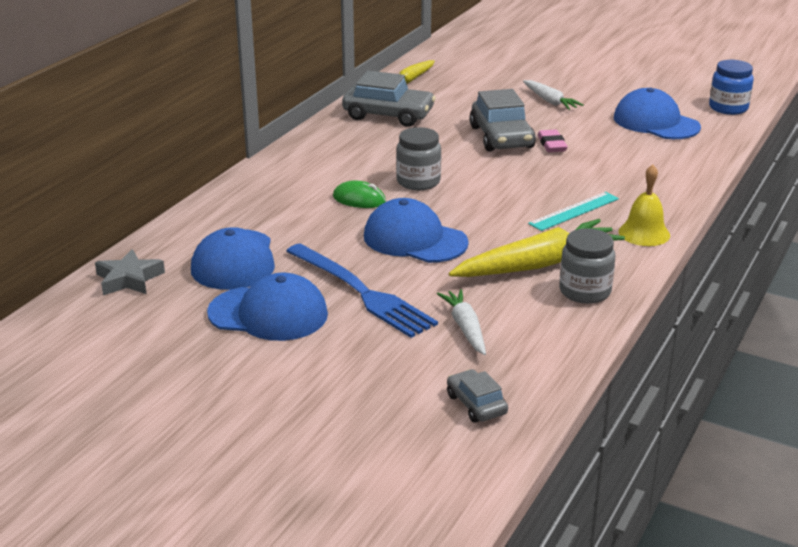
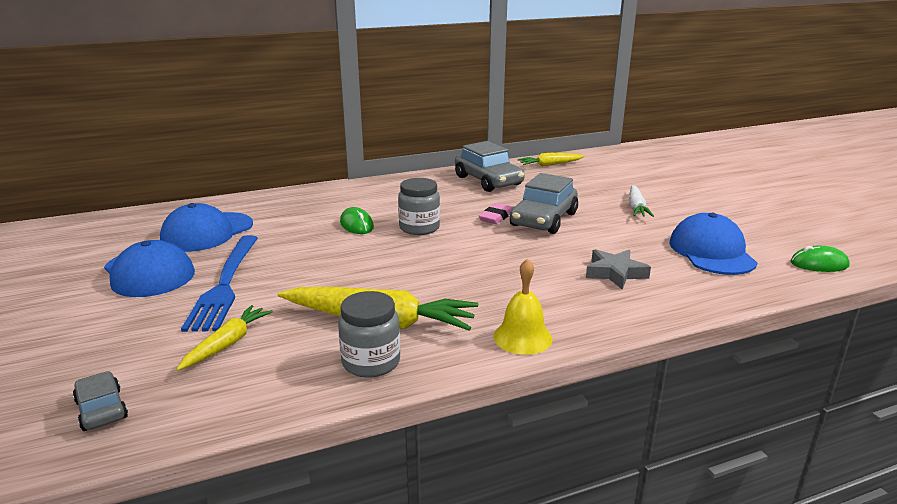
camera: 40 degrees right, 5 degrees down
(129, 279) = (138, 220): grey star -> grey star (615, 273)
(414, 239) = (334, 264): blue cap -> none
(465, 328) = (227, 344): white carrot -> yellow carrot
(476, 404) = (101, 409): grey car -> grey car turned 45 degrees counterclockwise
(551, 145) = (576, 238): pink eraser -> pink eraser (496, 217)
(574, 211) = (495, 293): turquoise ruler -> none
(728, 108) = (819, 264): blue jar -> green mouse

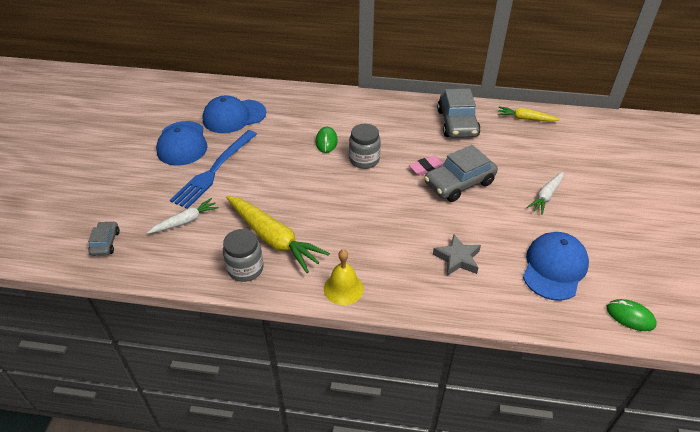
camera: 30 degrees right, 20 degrees up
(227, 344) = (185, 221): yellow carrot -> white carrot

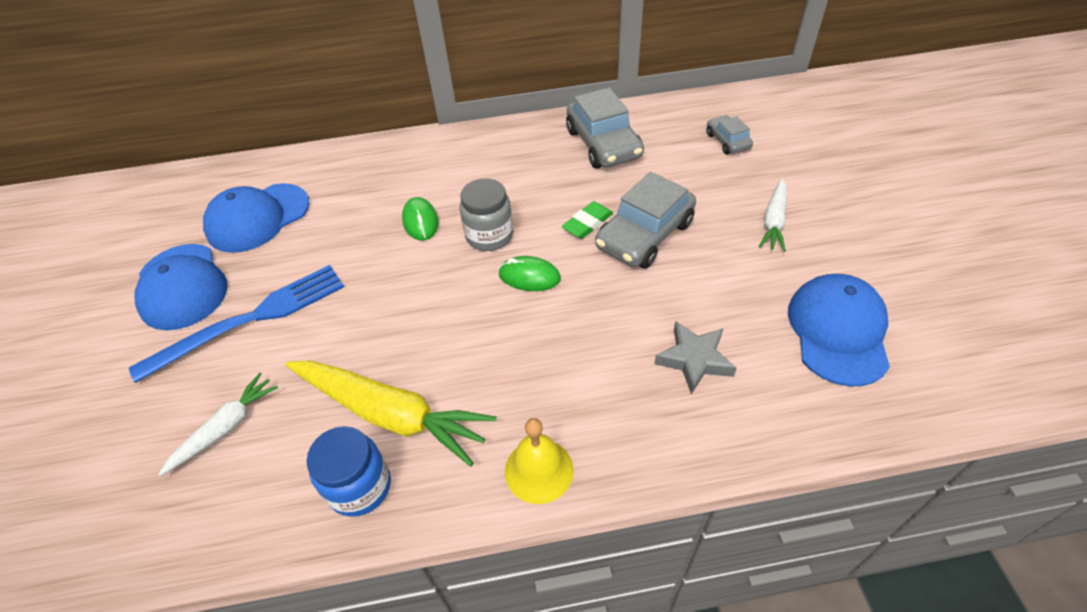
camera: 15 degrees left, 5 degrees up
(105, 243) = (84, 517): grey car -> grey car (727, 141)
(214, 170) = (251, 319): blue fork -> blue fork turned 135 degrees counterclockwise
(245, 268) = (360, 487): grey jar -> blue jar
(426, 168) = (587, 223): pink eraser -> green eraser
(525, 119) = (693, 114): yellow carrot -> none
(630, 316) = (978, 378): green mouse -> green mouse (529, 276)

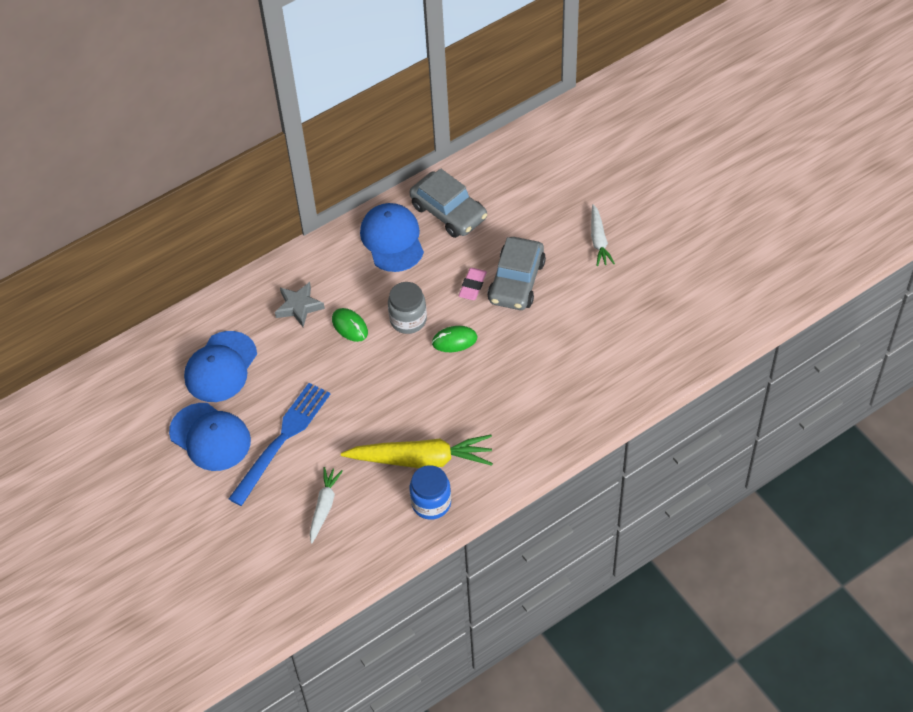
camera: 25 degrees left, 5 degrees up
(539, 470) = (527, 455): yellow bell -> none
(587, 223) = (472, 286): green eraser -> pink eraser
(694, 359) = (586, 358): grey star -> grey star (299, 307)
(727, 141) = (541, 179): grey car -> none
(838, 331) = (663, 308): blue cap -> blue cap (392, 239)

